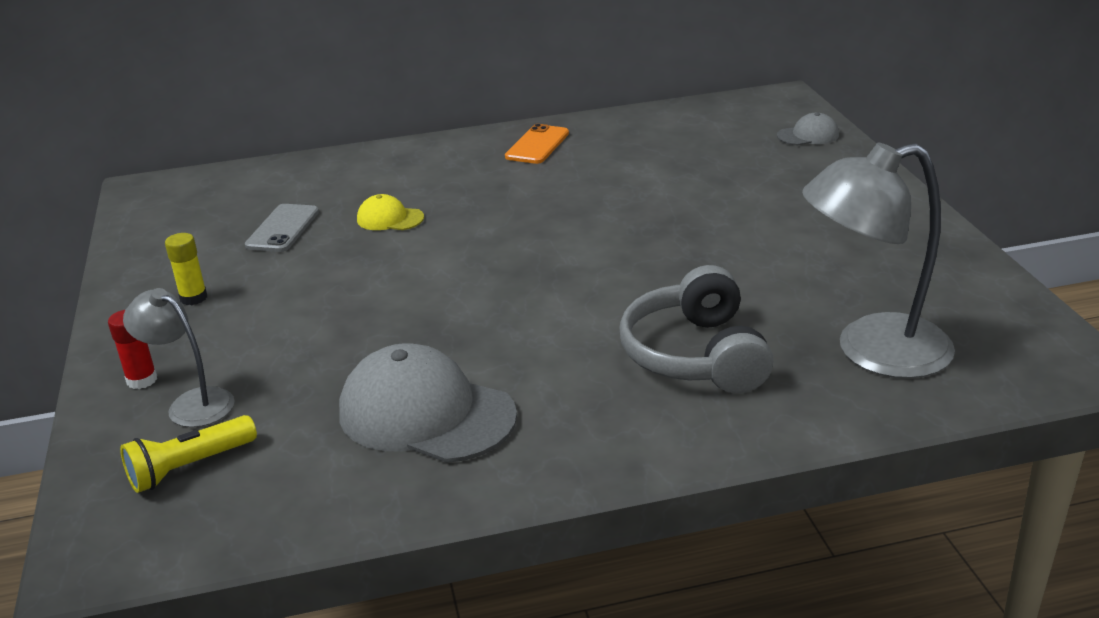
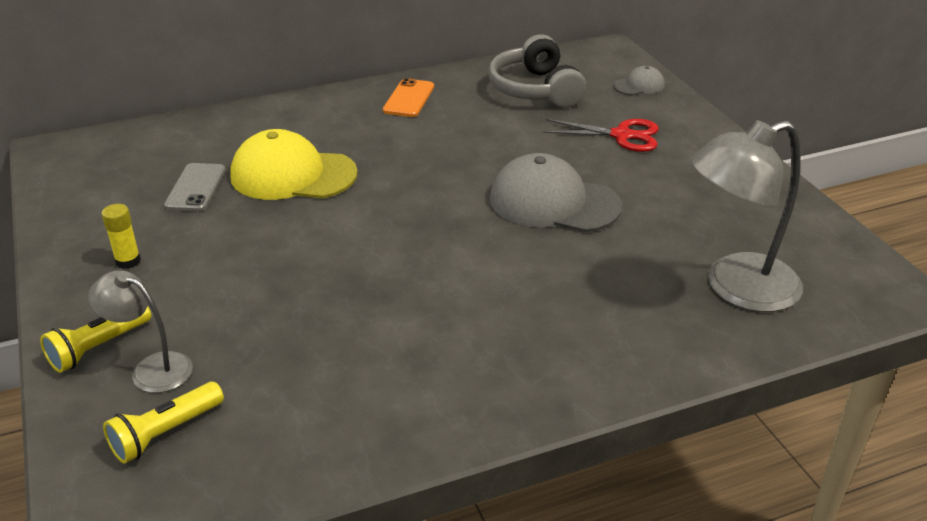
camera: 10 degrees left, 5 degrees up
(142, 380) = (98, 347): red glue stick -> yellow flashlight
(390, 219) = (293, 175): yellow cap -> yellow cap, size x2.07
(426, 414) = (371, 367): grey cap -> grey cap (554, 202)
(695, 355) = (591, 298): grey headphones -> grey headphones (535, 89)
(774, 187) = (622, 135): none -> red scissors

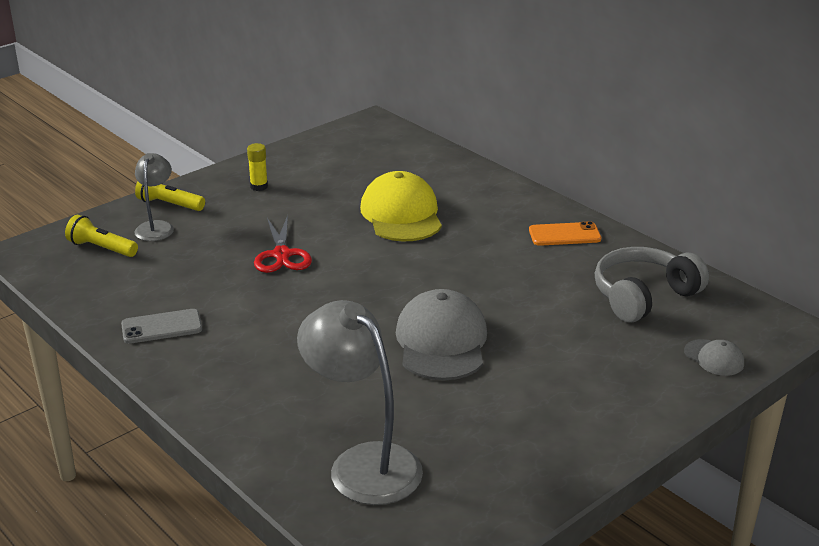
camera: 70 degrees right, 5 degrees down
(196, 188) = (358, 183): grey phone -> grey phone (161, 327)
(622, 135) = (593, 362): red scissors -> red scissors (282, 255)

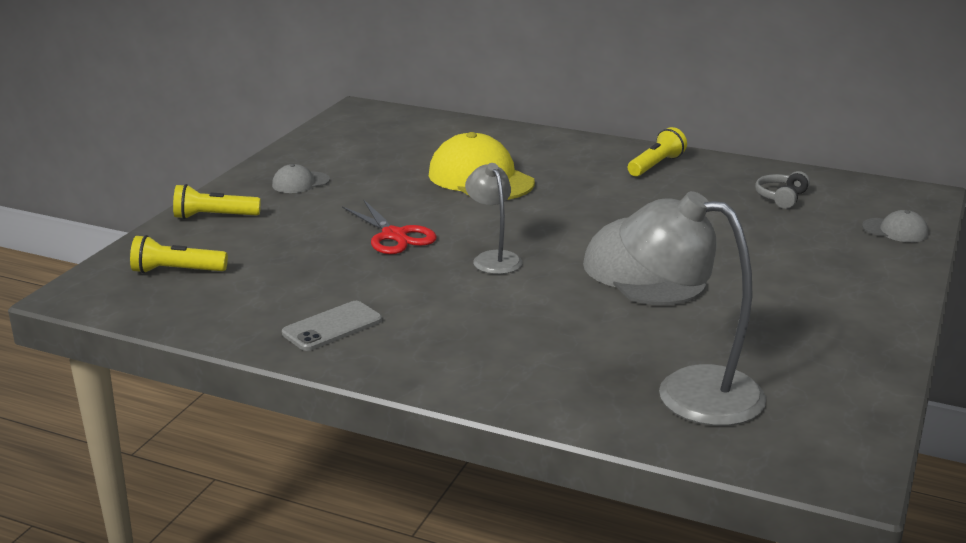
camera: 25 degrees left, 5 degrees down
(156, 227) = (221, 239): grey lamp -> grey lamp (493, 258)
(259, 186) = (300, 183): yellow glue stick -> grey cap
(564, 235) = (656, 165): orange phone -> yellow flashlight
(643, 296) = (781, 197): grey headphones -> grey headphones, size x0.51

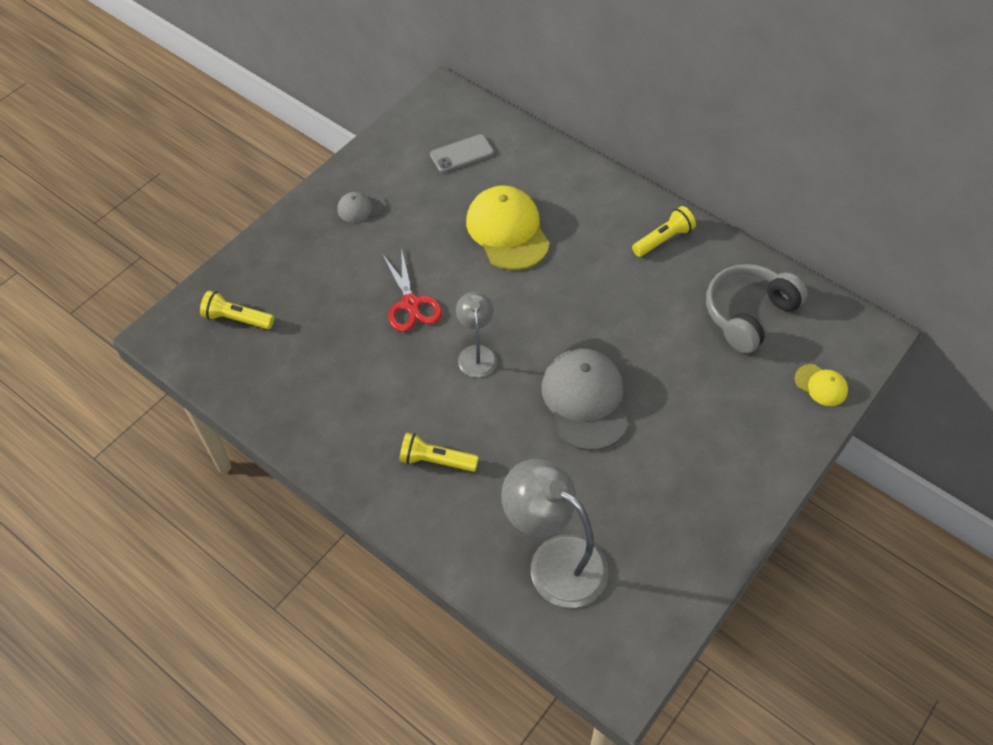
camera: 15 degrees right, 30 degrees up
(214, 216) = (282, 246): yellow flashlight -> yellow flashlight (436, 460)
(332, 327) = (329, 419): grey phone -> grey phone (462, 154)
(781, 197) = (748, 314): grey headphones -> grey headphones, size x1.98
(895, 230) = (821, 385): grey cap -> yellow cap

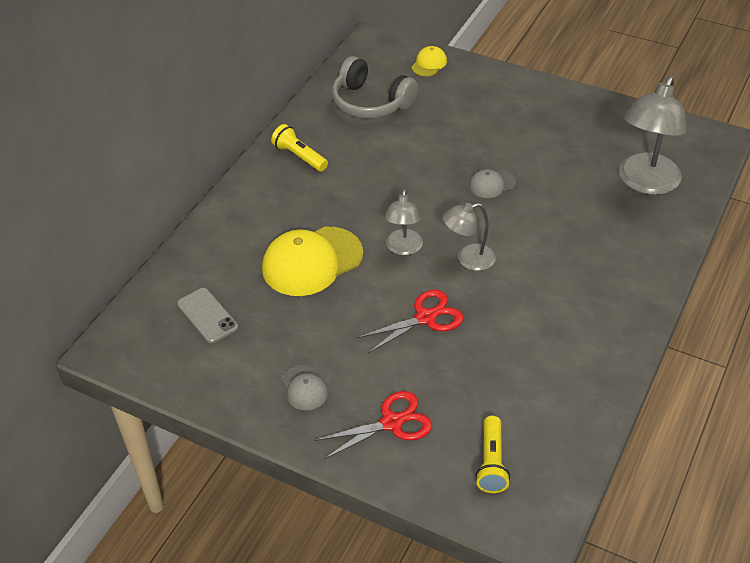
camera: 100 degrees left, 10 degrees down
(303, 259) = (392, 423): none -> red scissors
(436, 460) = (591, 266): yellow flashlight -> none
(506, 303) = (403, 248): none -> grey lamp
(585, 400) = (492, 184): grey cap -> grey cap, size x0.48

